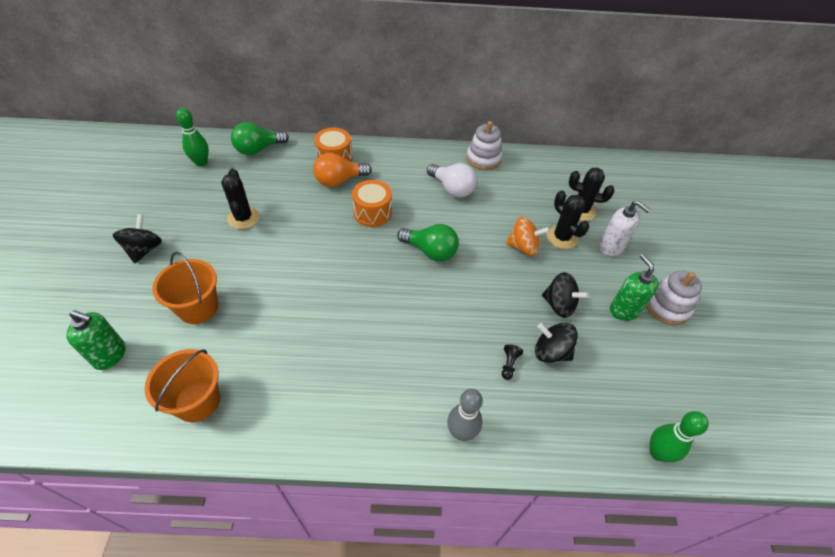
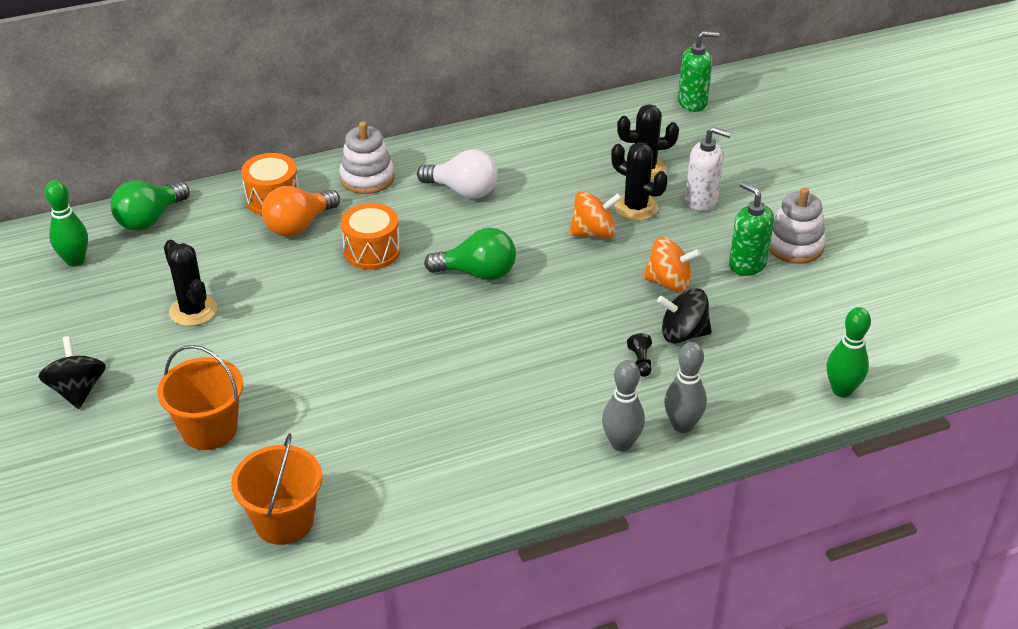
camera: 20 degrees left, 10 degrees down
(110, 355) = (129, 515): green soap dispenser -> green soap dispenser (692, 103)
(483, 158) = (484, 141): white stacking toy -> white stacking toy (367, 178)
(515, 434) = (682, 425): none -> grey bowling pin
(559, 305) = (669, 282): black spinning top -> orange spinning top

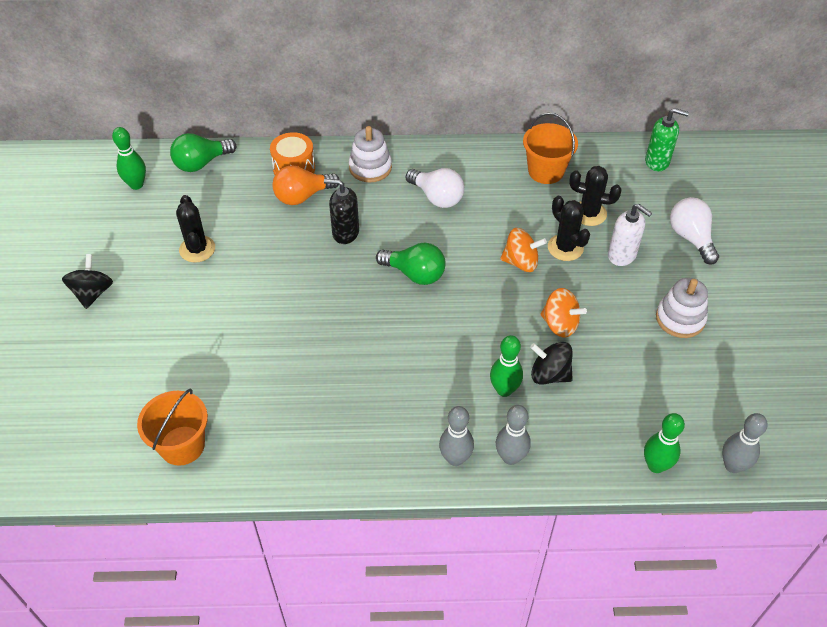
camera: 20 degrees right, 10 degrees up
(209, 429) = (165, 352): orange bucket -> orange bucket (546, 171)
(372, 251) = (345, 233): orange drum -> black soap dispenser
(640, 362) = (504, 390): black pawn -> green bowling pin
(747, 264) = (631, 325): green soap dispenser -> none
(766, 167) = (691, 238): none -> white light bulb
(920, 368) = (733, 465): none -> grey bowling pin

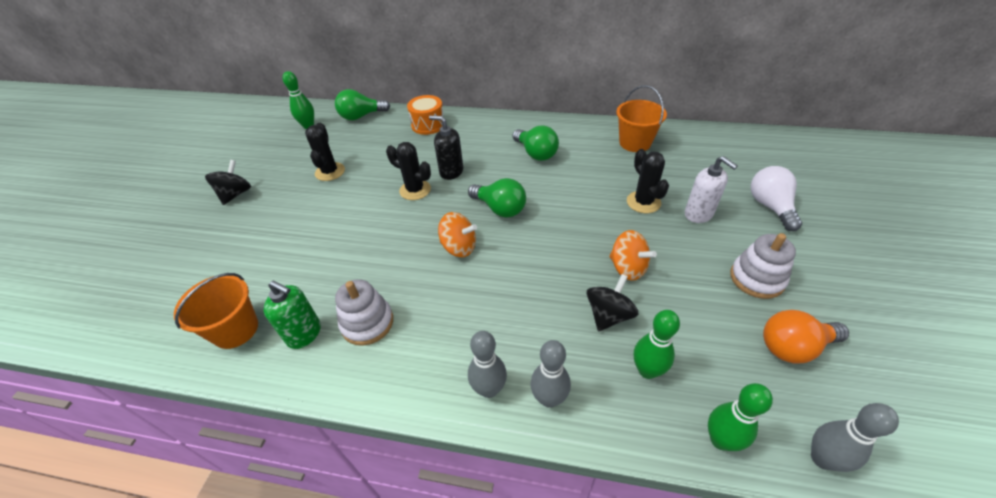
camera: 15 degrees right, 5 degrees down
(302, 196) = (427, 143): orange light bulb -> orange light bulb (793, 347)
(370, 167) = (487, 129): white stacking toy -> white stacking toy (367, 323)
(437, 197) = (536, 153): white light bulb -> green light bulb
(504, 390) = (558, 323): green bowling pin -> green bowling pin (647, 370)
(521, 262) = (599, 209): orange spinning top -> orange spinning top (459, 247)
(549, 374) = (609, 315): black spinning top -> black spinning top turned 90 degrees clockwise
(589, 213) = (670, 177): black cactus -> black cactus (415, 190)
(657, 162) = (739, 144): green soap dispenser -> green soap dispenser (304, 334)

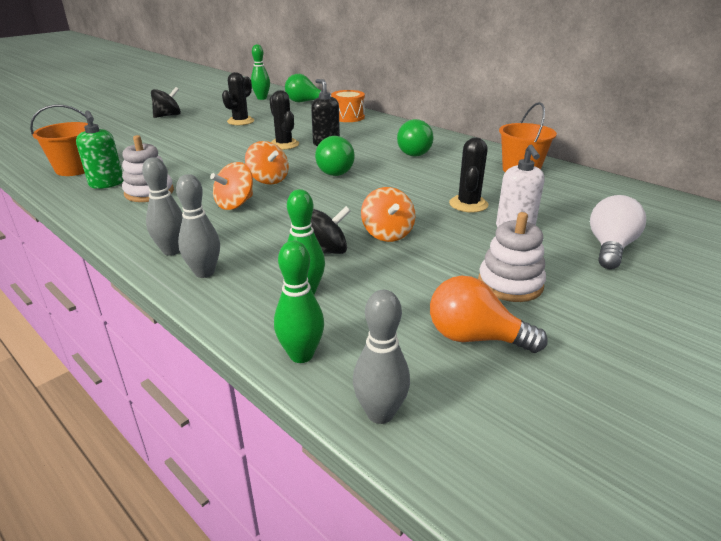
camera: 30 degrees right, 15 degrees down
(469, 296) = (235, 204): none -> orange spinning top

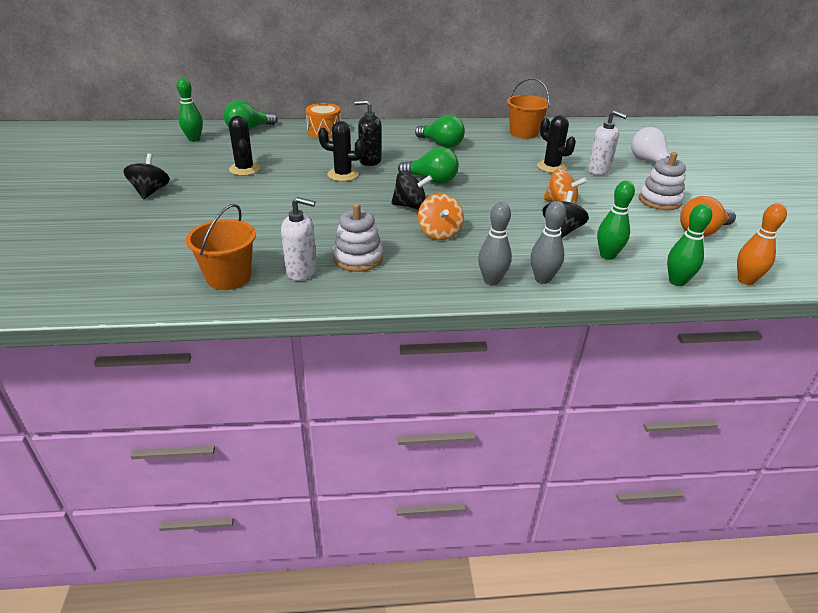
camera: 50 degrees left, 5 degrees up
(107, 184) = (302, 271): green soap dispenser -> white soap dispenser
(268, 180) = (410, 206): orange spinning top -> black spinning top
(380, 413) = (746, 280): grey bowling pin -> orange bowling pin

